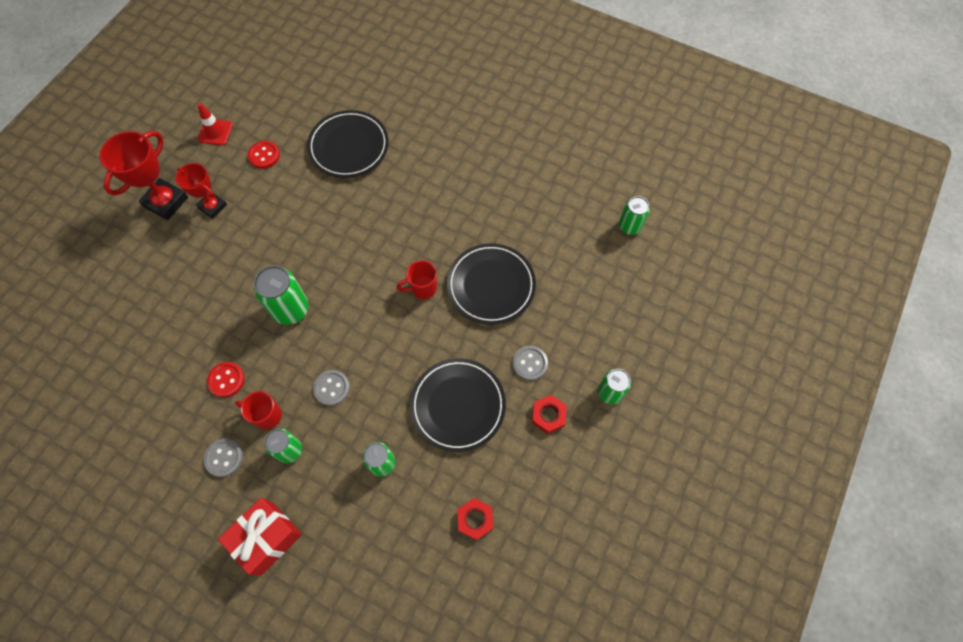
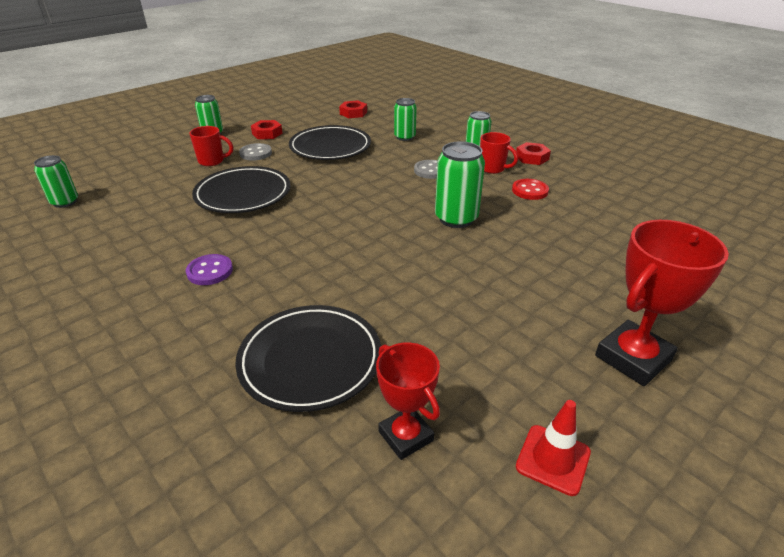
camera: 160 degrees left, 30 degrees down
(212, 206) = (552, 333): red trophy -> red trophy (406, 436)
(224, 458) = (532, 158): grey button -> red nut
(264, 155) = (459, 386): red button -> none
(267, 538) = (500, 128): red gift -> none
(422, 288) = (310, 205): red mug -> red mug (212, 161)
(451, 190) = (210, 271): none -> purple button

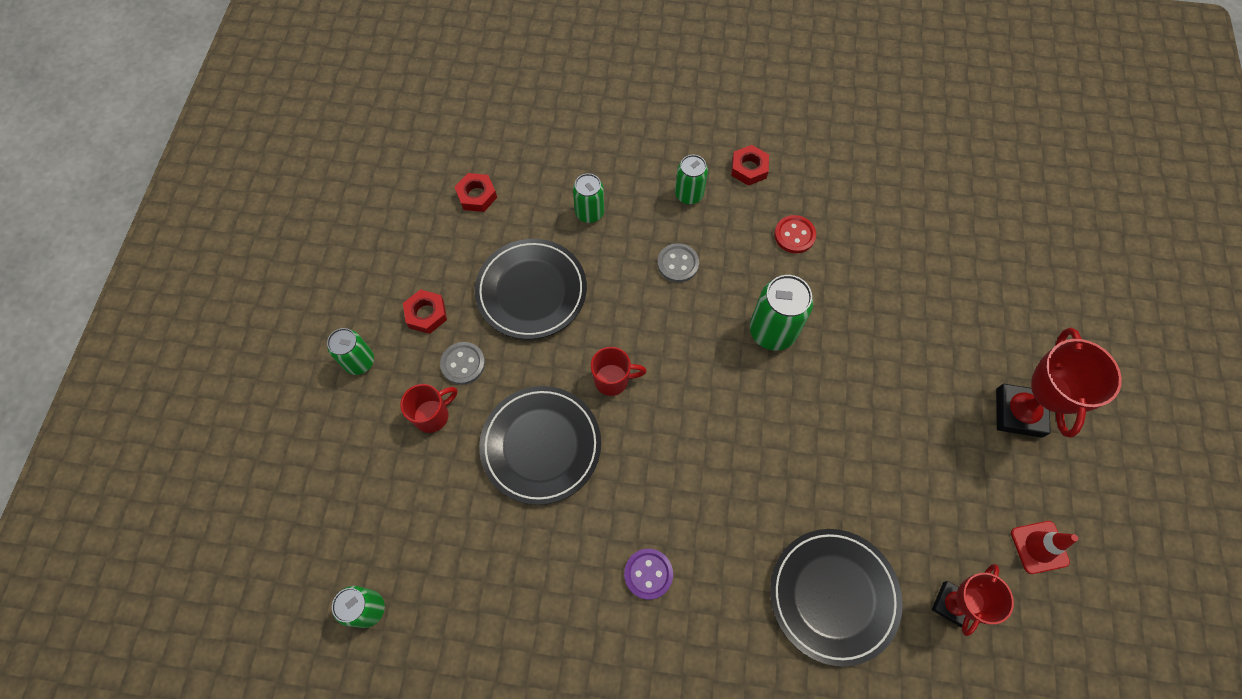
camera: 40 degrees left, 30 degrees up
(406, 436) = (952, 604): red trophy -> red trophy turned 75 degrees counterclockwise
(493, 168) = (731, 217): red mug -> red mug (613, 380)

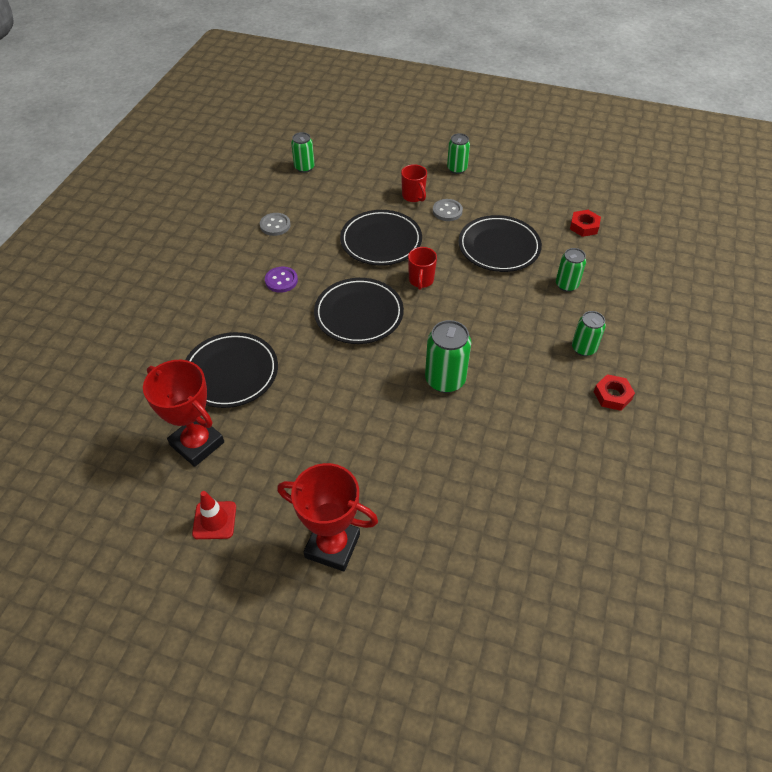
camera: 100 degrees right, 15 degrees down
(426, 314) = (487, 197): red nut -> none
(678, 264) = (515, 330): grey button -> grey button (275, 225)
(690, 449) = (359, 314): none -> black plate
(794, 235) = (537, 414): red button -> none
(952, 604) = (197, 444): red trophy -> red trophy, size x1.55

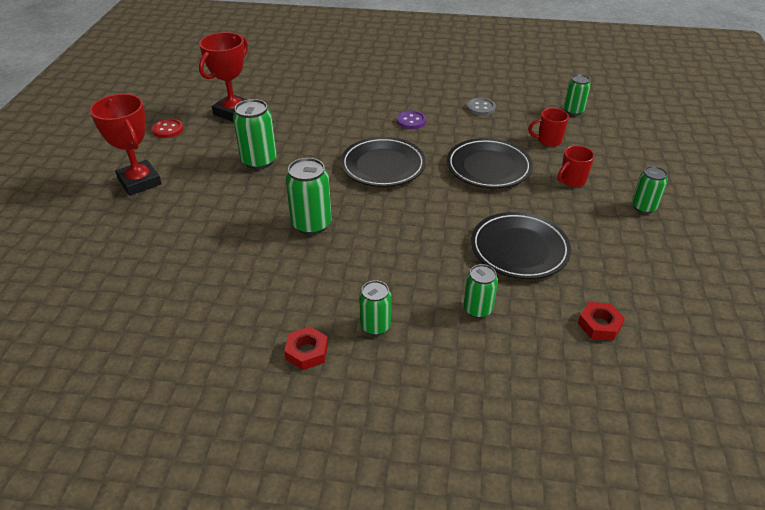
camera: 80 degrees right, 10 degrees down
(214, 520) = (168, 129): red traffic cone -> red button
(231, 373) = (302, 114): black plate -> none
(320, 419) = (259, 161): none -> green can
(332, 546) = (139, 182): red trophy -> red trophy turned 45 degrees counterclockwise
(421, 281) = (441, 197): red mug -> red mug (548, 141)
(447, 211) = (561, 206): grey button -> none

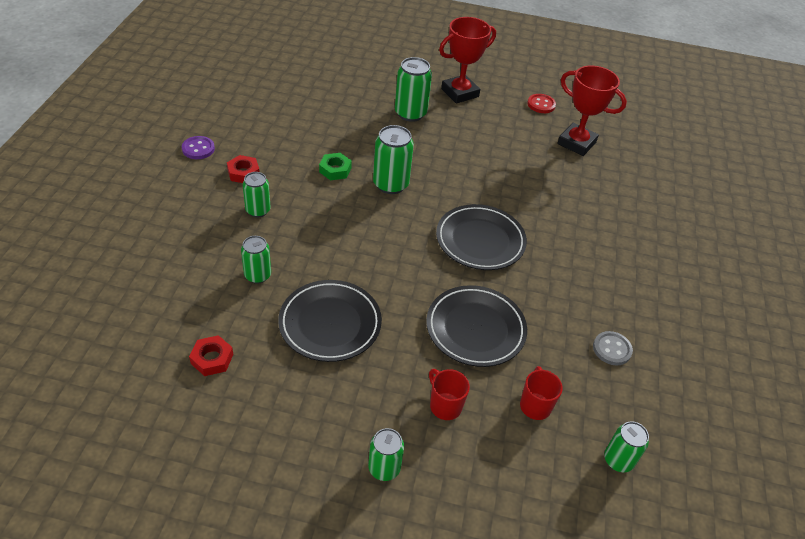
camera: 90 degrees right, 5 degrees up
(259, 161) = (490, 157): green can -> green can (410, 113)
(291, 269) = (335, 170): none -> green nut
(411, 121) = (572, 275): purple button -> purple button (198, 149)

